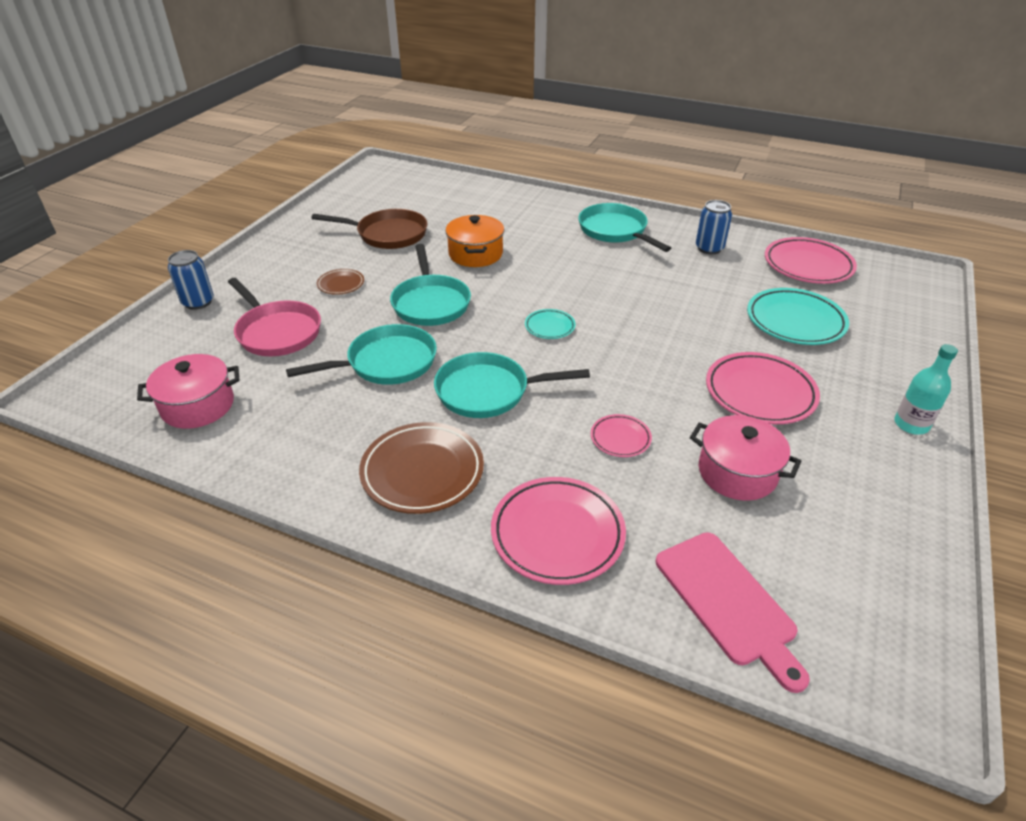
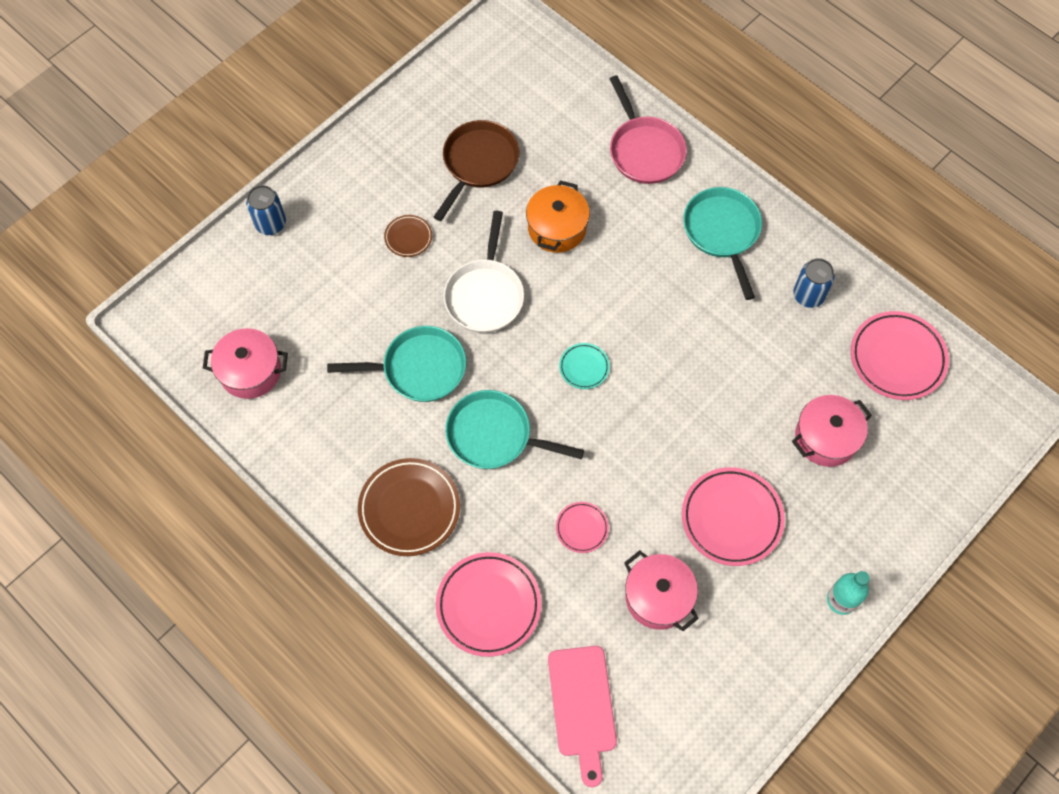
camera: 20 degrees right, 25 degrees up
(277, 332) = (333, 292): pink pan -> pink pan (644, 150)
(387, 234) = (478, 164): brown pan -> brown pan turned 90 degrees counterclockwise
(430, 303) = (485, 294): turquoise pan -> white pan
(795, 321) = (826, 438): turquoise plate -> pink pot

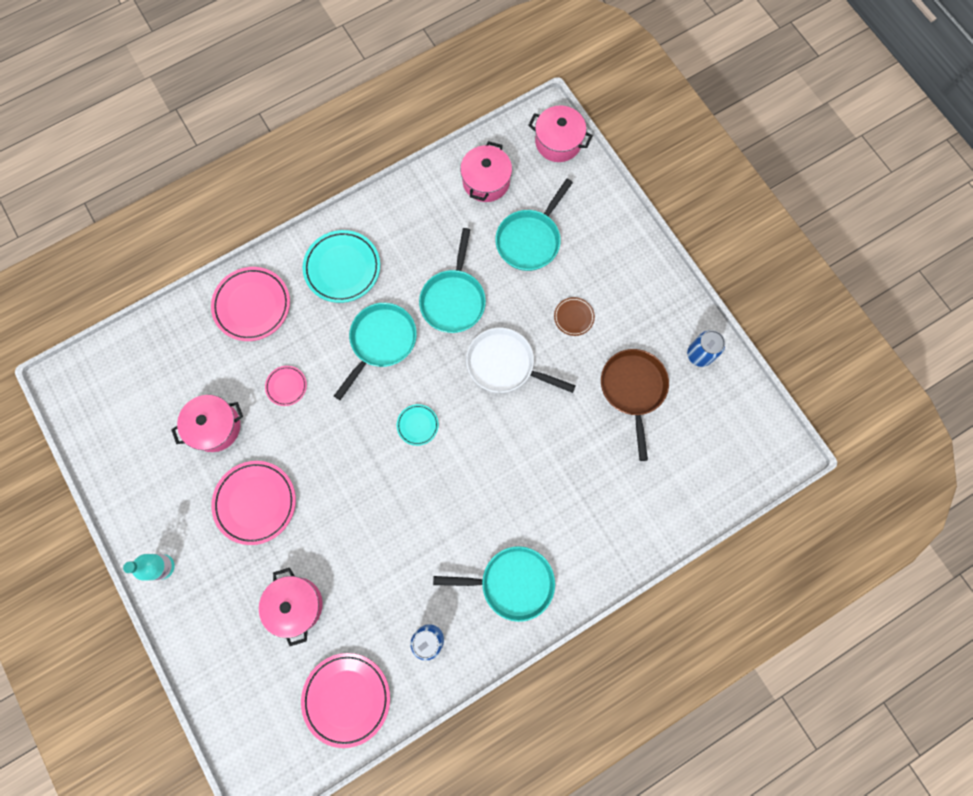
camera: 105 degrees right, 10 degrees up
(179, 302) = (558, 142): none -> pink pot
(271, 224) = (612, 217): blue can -> blue can (699, 355)
(320, 304) = (530, 239): none -> turquoise pan
(409, 509) = (342, 268): brown plate -> turquoise plate
(478, 164) = (633, 390): brown pan -> brown pan turned 135 degrees counterclockwise
(557, 228) = (553, 439): orange pot -> none
(582, 706) = (159, 350): pink cutting board -> none
(644, 150) = (614, 539): pink pan -> none

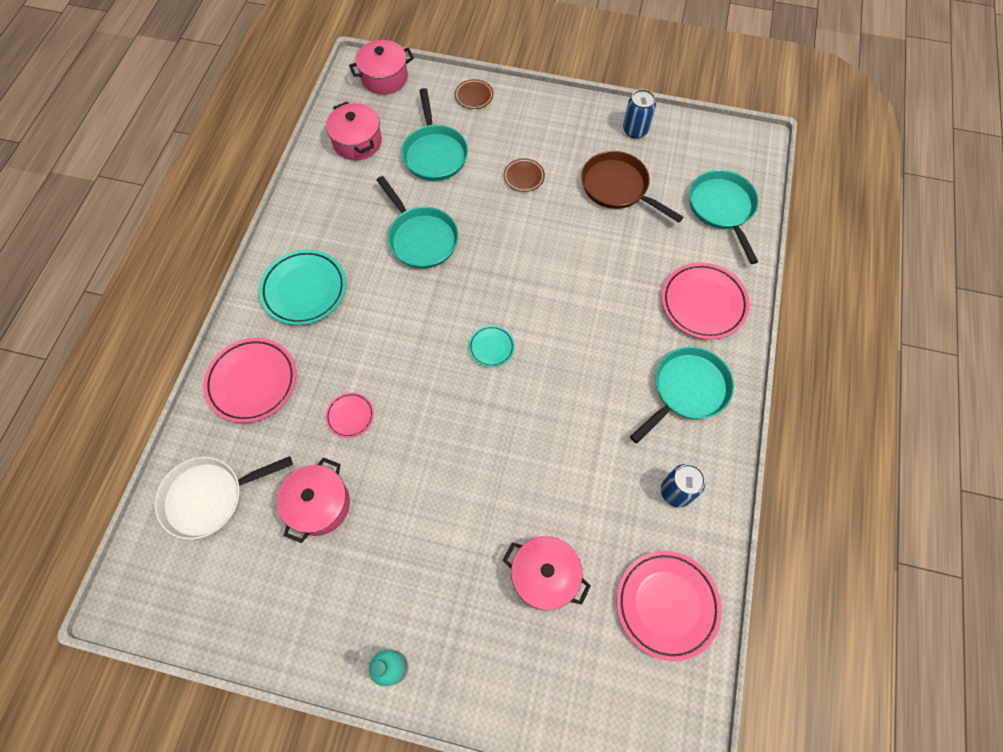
camera: 45 degrees left, 10 degrees down
(255, 502) = (421, 530): pink plate -> pink plate (703, 303)
(381, 342) = (395, 315): turquoise pan -> turquoise pan (722, 209)
(505, 365) = (510, 248): white pan -> white pan (209, 497)
(607, 216) = (474, 96): none -> brown plate

